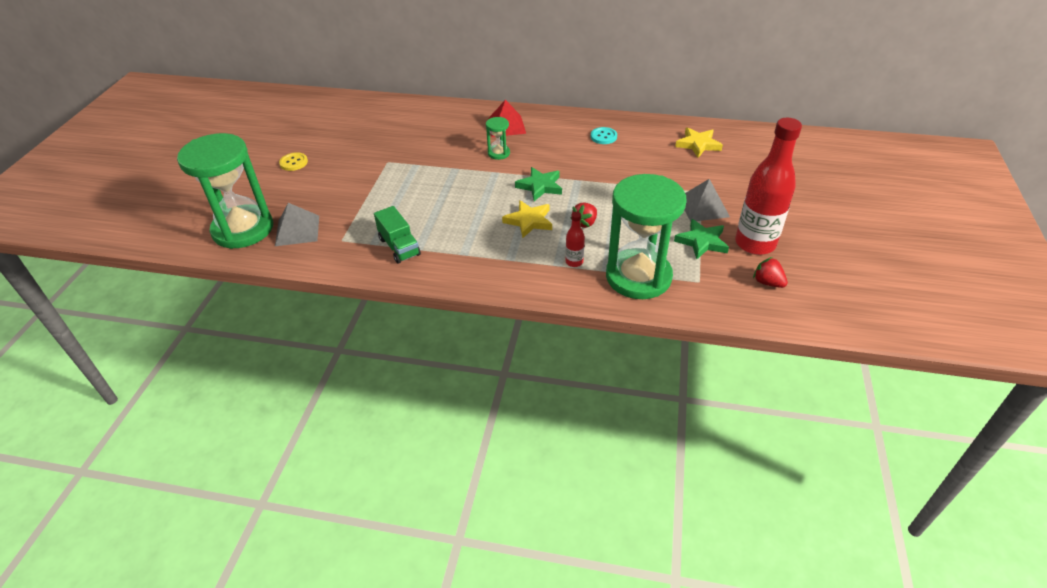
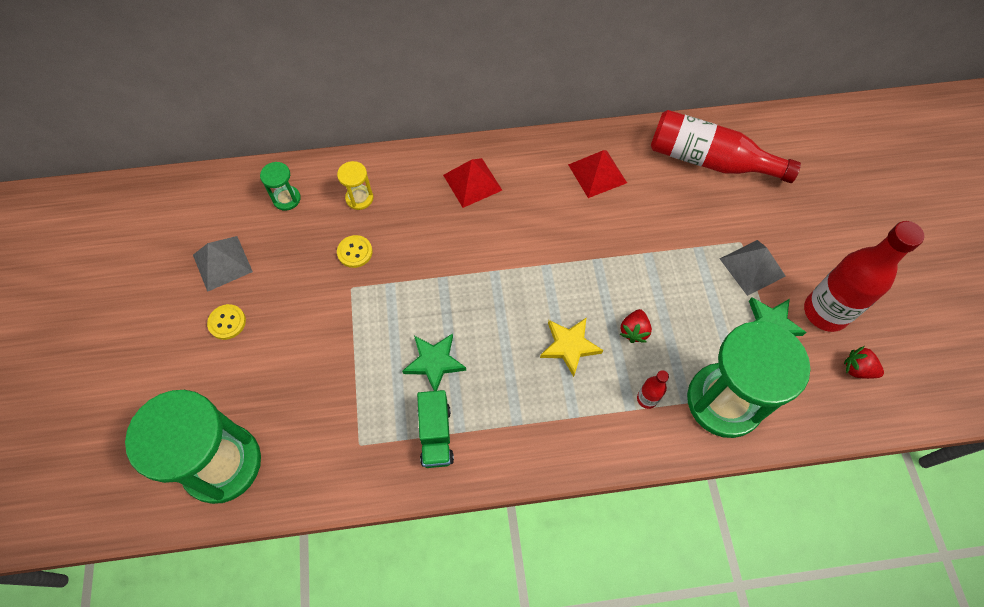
camera: 20 degrees left, 20 degrees up
(297, 230) = (295, 444): grey pyramid -> grey pyramid (222, 263)
(399, 247) = (436, 435): green truck -> green truck turned 45 degrees clockwise
(401, 145) = (355, 252): none -> yellow button
(421, 120) = (359, 198): none -> yellow hourglass
(498, 153) = (484, 236): green hourglass -> green hourglass (286, 199)
(540, 186) = (558, 282): green star -> green star (434, 362)
(603, 137) = (597, 173): turquoise button -> red pyramid
(698, 144) = (710, 161): yellow star -> red bottle

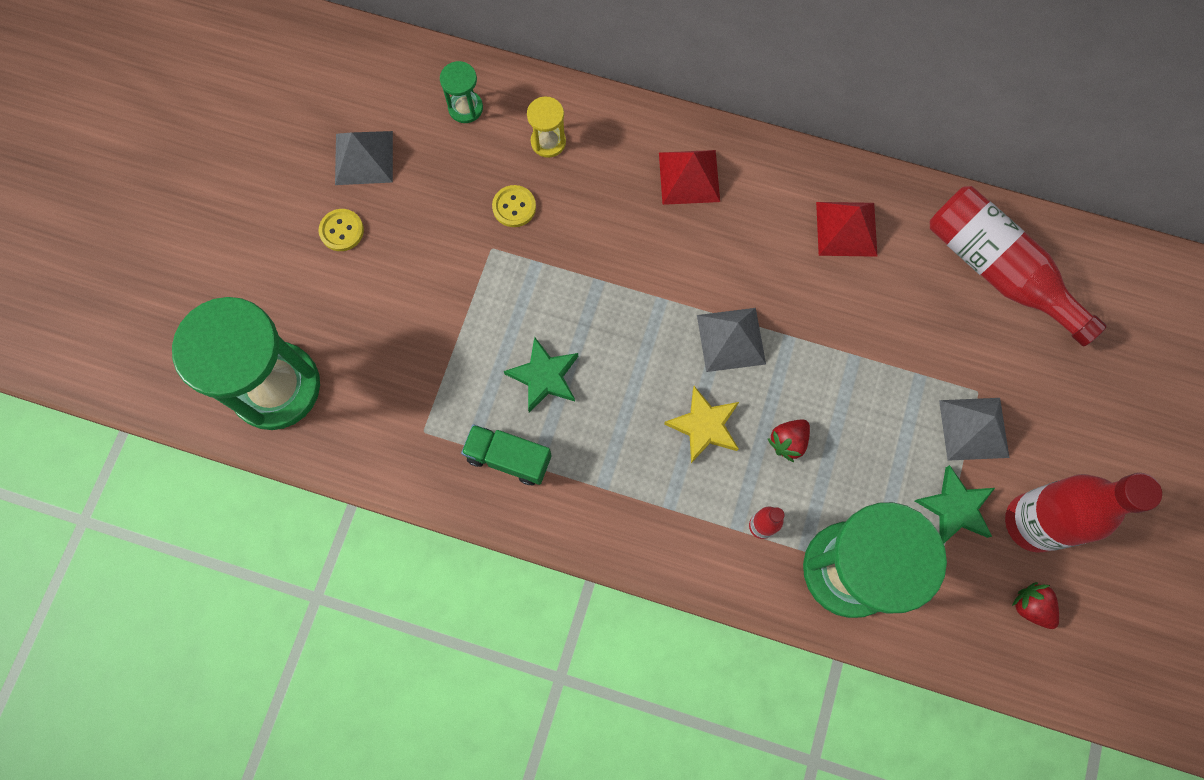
camera: 25 degrees right, 10 degrees up
(436, 435) = (508, 458): green truck -> green truck turned 90 degrees clockwise
(557, 278) = (731, 339): none -> grey pyramid

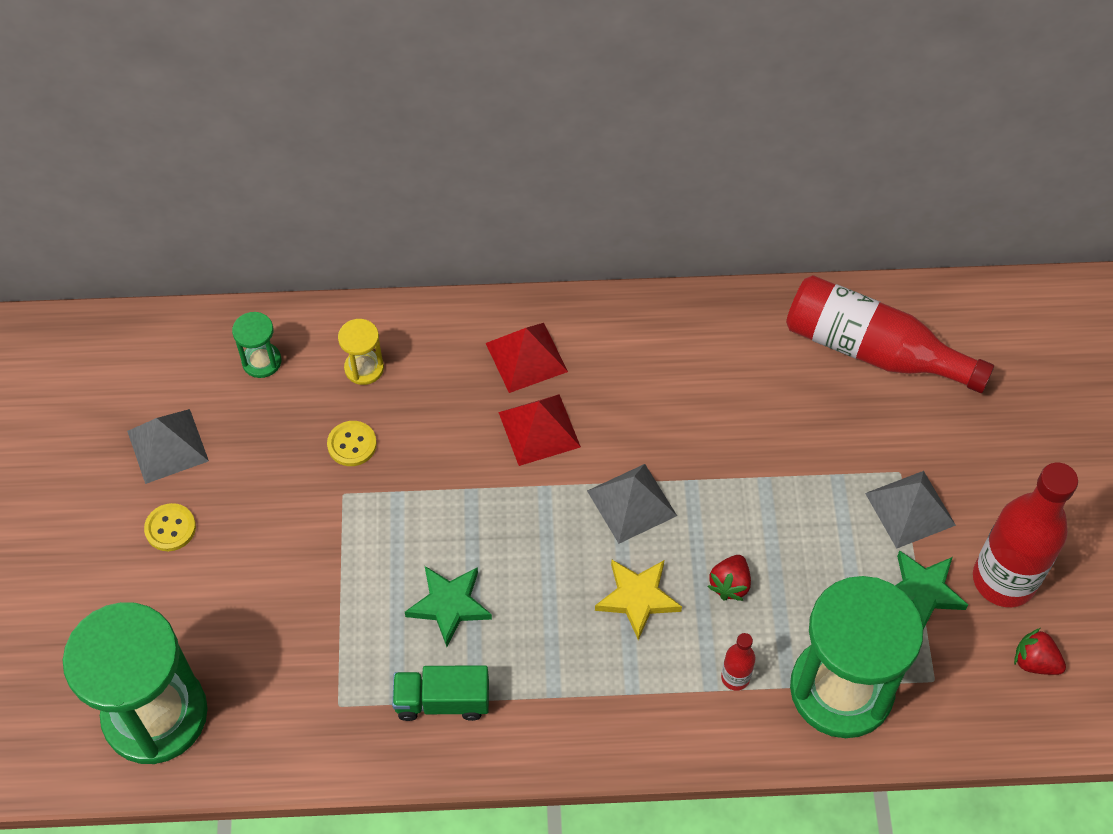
camera: 20 degrees left, 15 degrees down
(846, 228) = (707, 357): red pyramid -> red pyramid (539, 429)

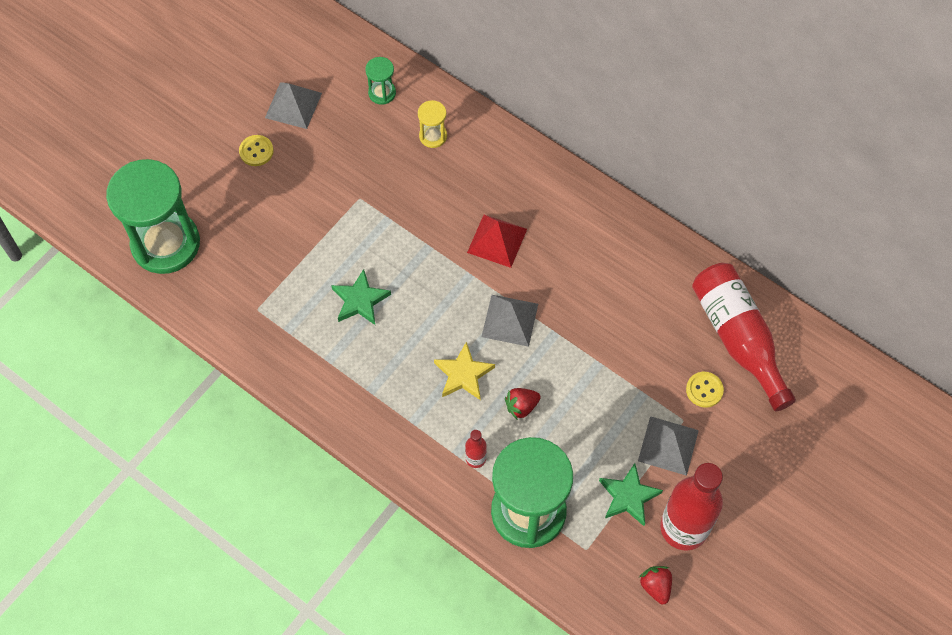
camera: 40 degrees right, 5 degrees up
(352, 444) = (388, 174): yellow button -> yellow button (704, 390)
(442, 701) = (310, 348): green truck -> none
(526, 357) = (528, 194): red pyramid -> none

